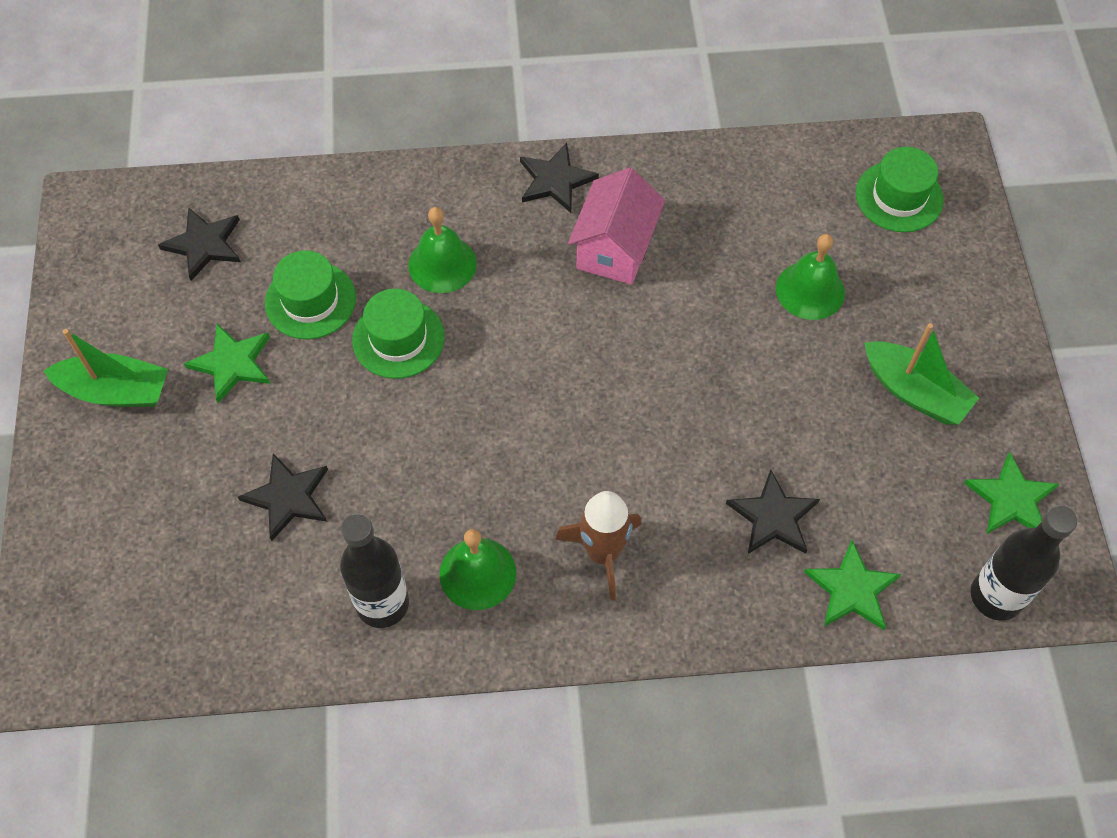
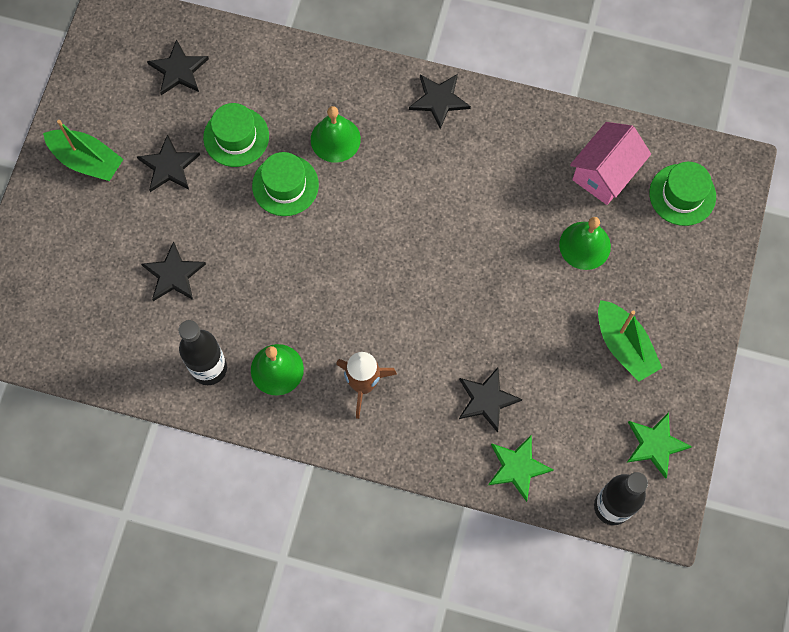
camera: 20 degrees right, 10 degrees up
(232, 363) = (169, 166): green star -> black star
(615, 249) = (460, 167): pink house -> pink house (605, 173)

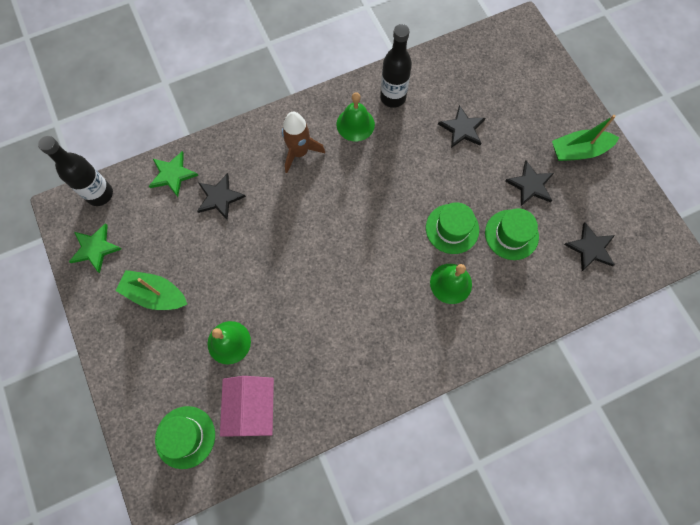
camera: 140 degrees right, 0 degrees up
(439, 100) = (410, 368): black star -> none

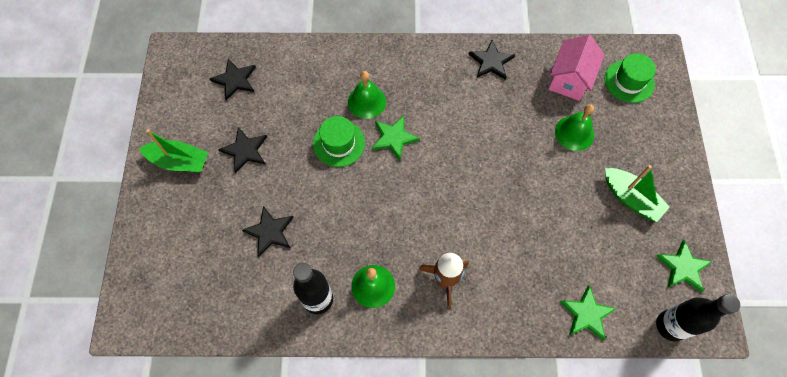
camera: 155 degrees left, 5 degrees down
(219, 197) = (544, 266): black star -> black star (491, 62)
(404, 257) = (394, 138): none -> green star
(511, 234) = (291, 117): green hat -> none

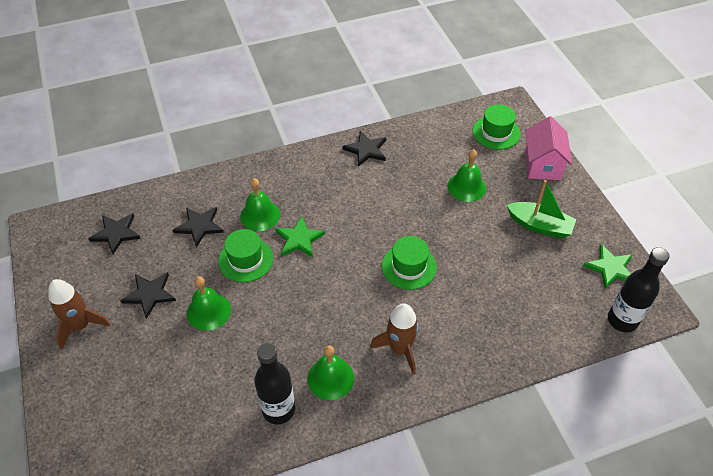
camera: 20 degrees left, 15 degrees down
(179, 161) = (80, 326): green boat -> brown rocket
(270, 232) = (204, 362): black star -> black star (199, 226)
(290, 184) = (208, 311): none -> green bell
(485, 200) = (409, 266): none -> green hat
(569, 79) = (443, 145): pink house -> pink house (542, 165)
(587, 314) = (544, 335): green star -> none

